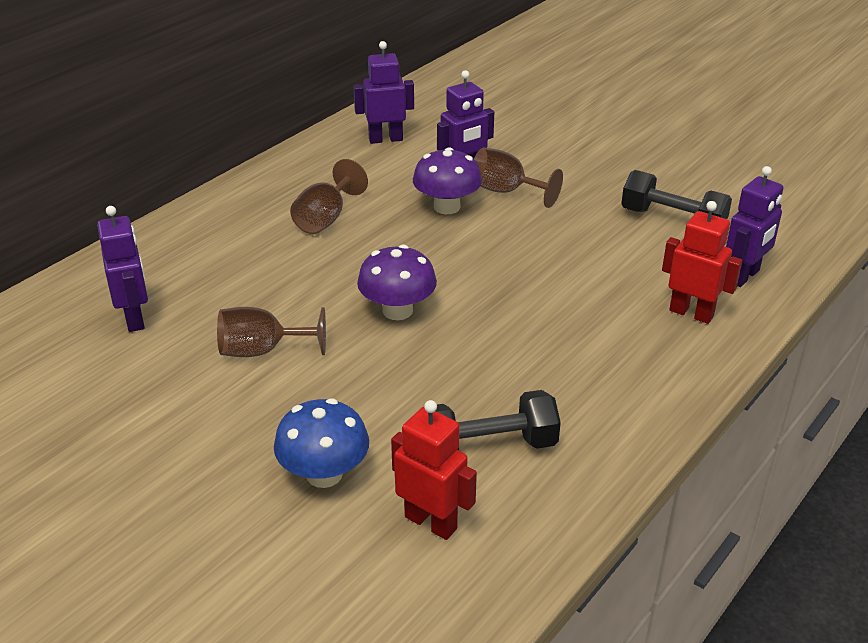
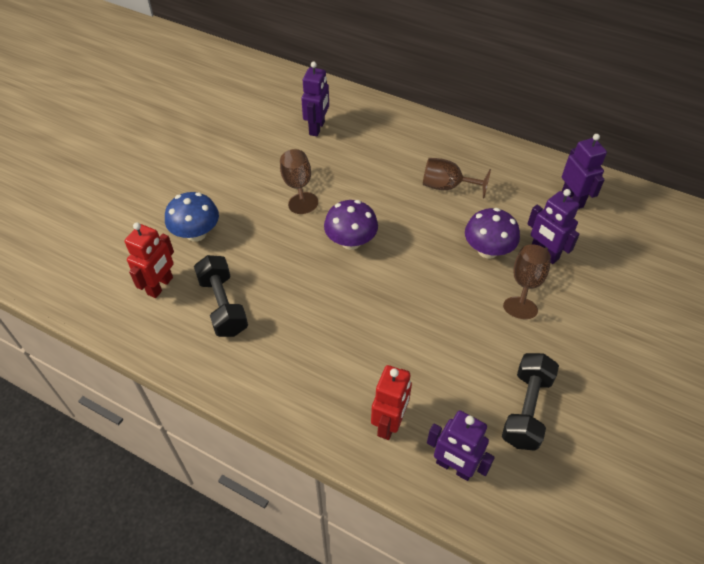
camera: 80 degrees right, 15 degrees up
(135, 318) = (317, 128): purple robot -> purple robot turned 45 degrees counterclockwise

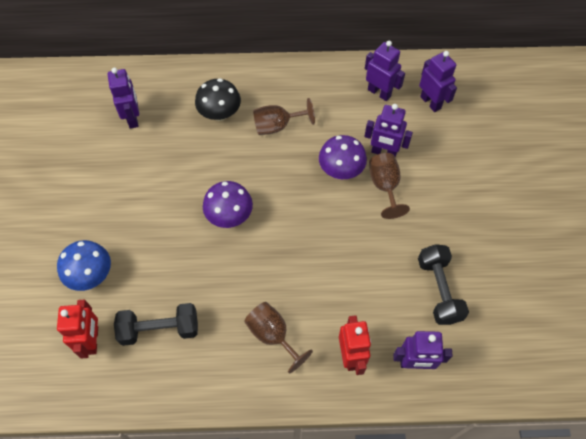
camera: 30 degrees left, 10 degrees up
(223, 306) = (160, 329): black dumbbell -> black dumbbell turned 45 degrees counterclockwise
(298, 186) = (152, 185): brown goblet -> brown goblet (272, 335)
(398, 155) = (220, 113): none -> black mushroom
(625, 230) = (430, 102): none -> purple robot

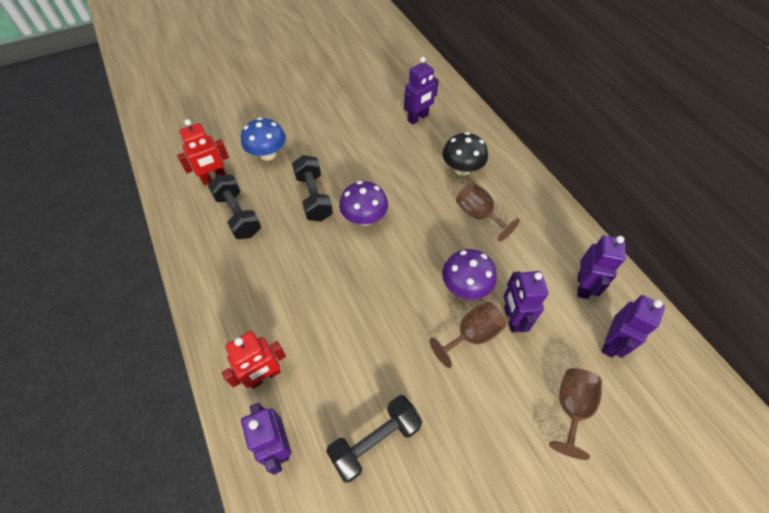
camera: 65 degrees right, 5 degrees down
(178, 250) = (314, 197): none -> black dumbbell
(272, 335) = (262, 299): brown goblet -> brown goblet (571, 407)

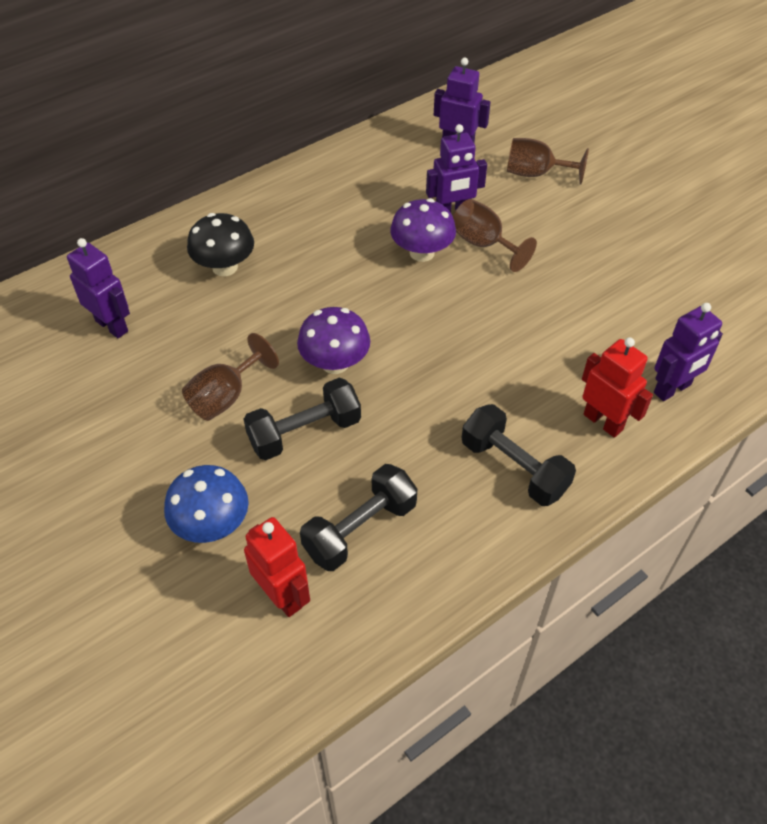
camera: 100 degrees left, 5 degrees down
(375, 441) = (630, 309): black dumbbell -> black dumbbell (514, 468)
(478, 215) = (308, 246): brown goblet -> brown goblet (226, 397)
(583, 286) = (394, 162): purple robot -> none

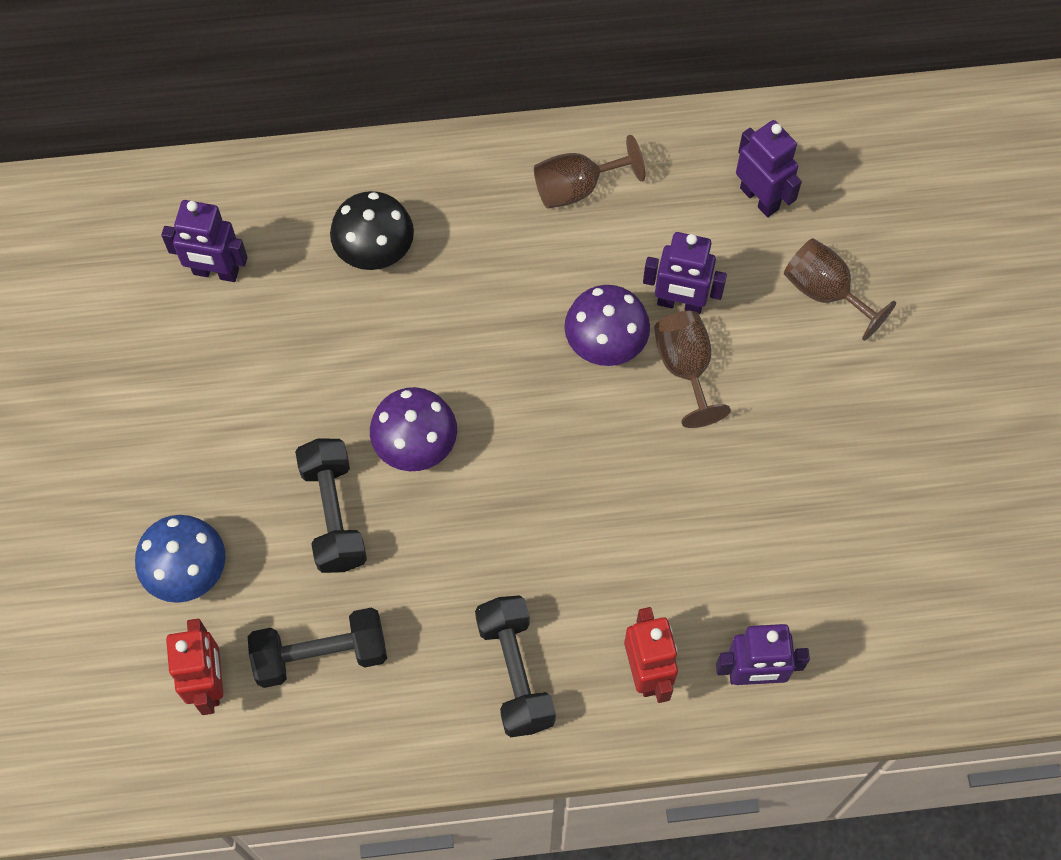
camera: 30 degrees right, 15 degrees up
(112, 326) = (216, 272): purple robot -> purple robot turned 120 degrees clockwise
(226, 397) = (281, 427): brown goblet -> brown goblet (577, 188)
(304, 432) = (334, 514): black dumbbell -> black dumbbell turned 75 degrees clockwise

